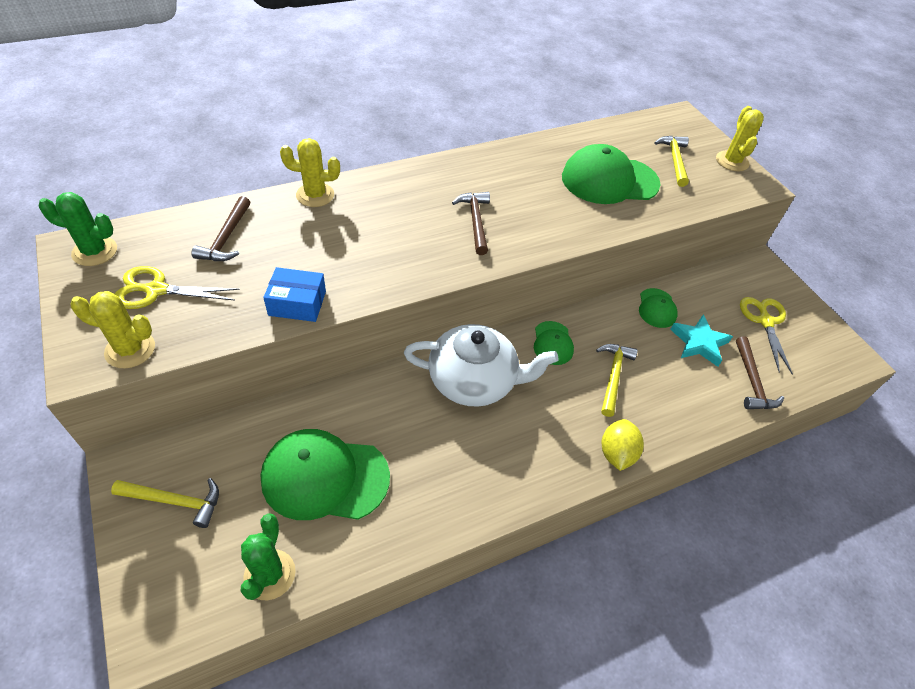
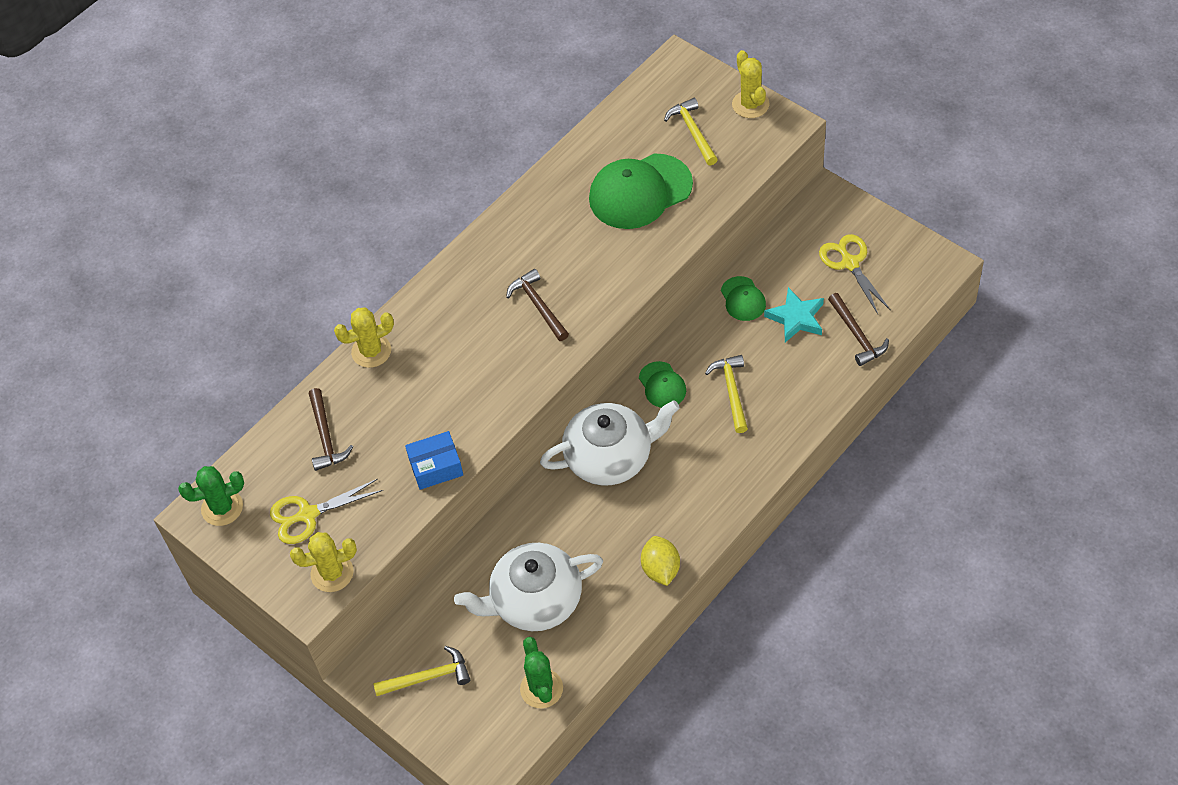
camera: 15 degrees left, 5 degrees up
(324, 477) = (534, 600): green cap -> white teapot
(616, 453) = (764, 462): yellow lemon -> yellow lemon (660, 569)

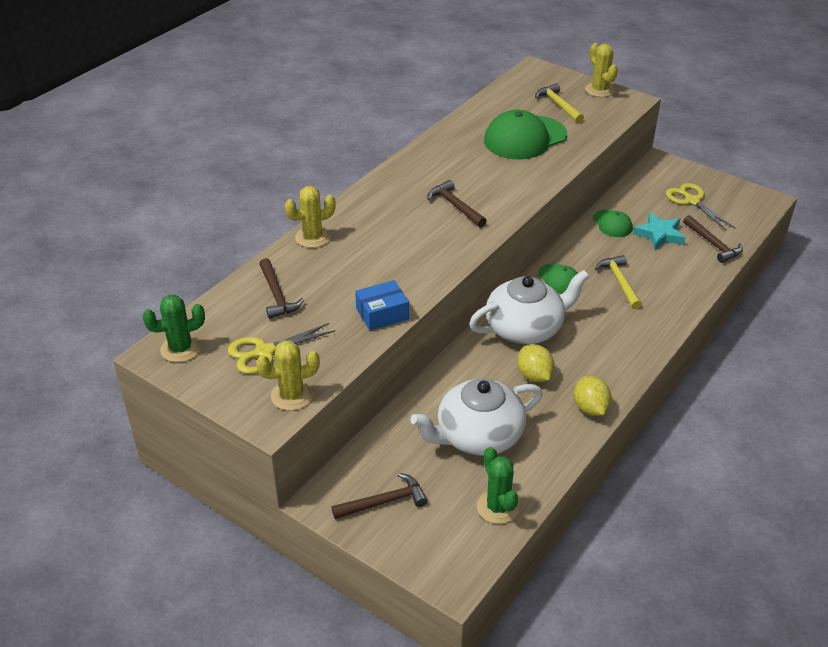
camera: 10 degrees left, 15 degrees down
(429, 677) = (385, 502): yellow hammer -> brown hammer
(608, 523) = (534, 375): none -> yellow lemon

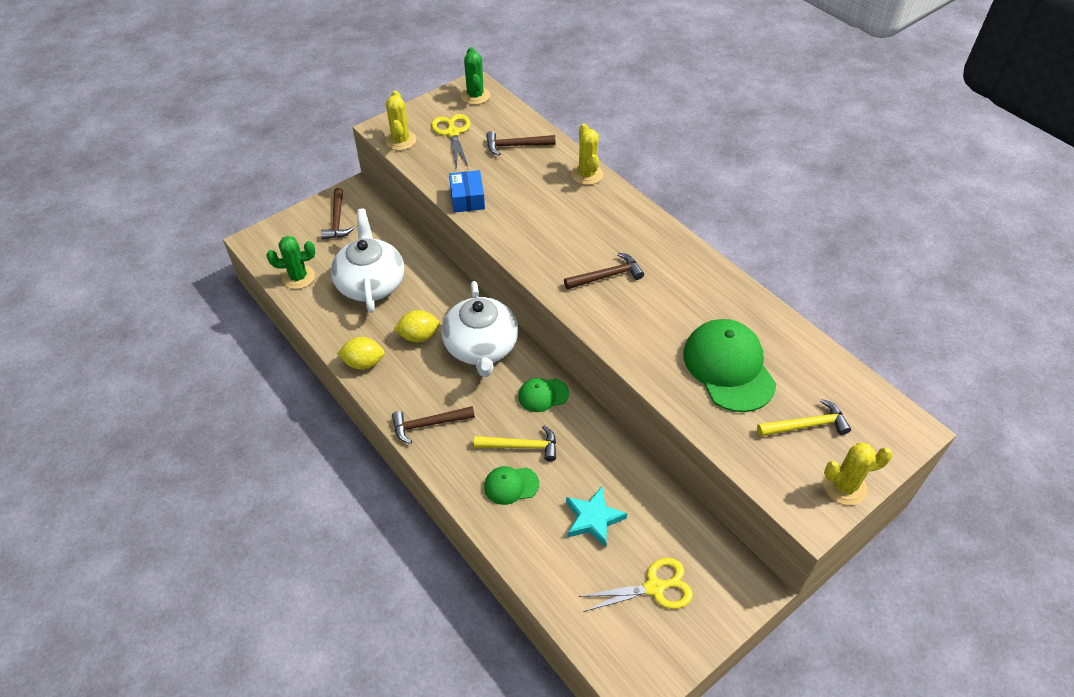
camera: 105 degrees right, 10 degrees up
(612, 224) = (626, 477): green cap -> green cap (511, 485)
(713, 244) = (558, 571): brown hammer -> brown hammer (428, 424)

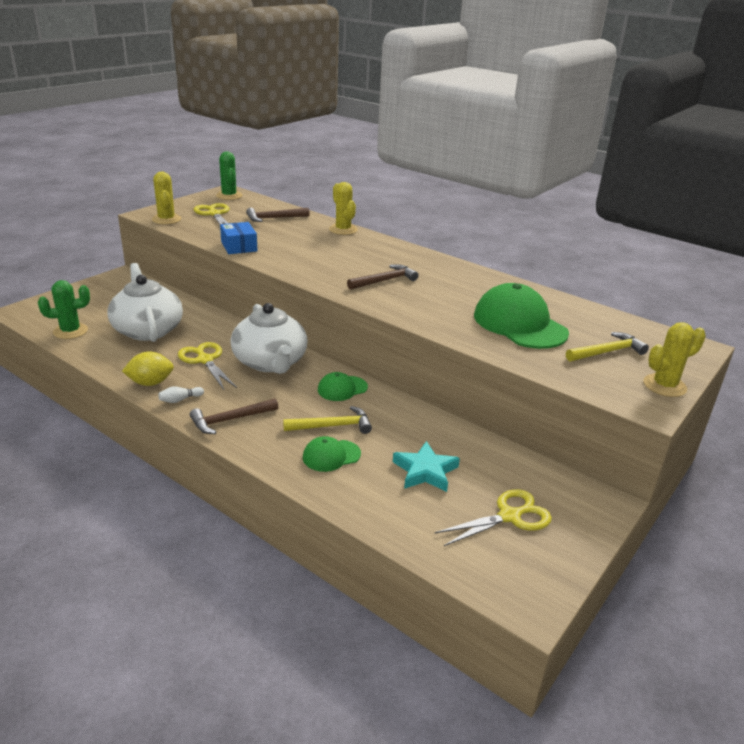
camera: 15 degrees left, 20 degrees down
(337, 220) = (106, 294): brown hammer -> none
(387, 390) = (180, 400): none -> white bowling pin
(419, 336) = (205, 360): yellow lemon -> yellow scissors

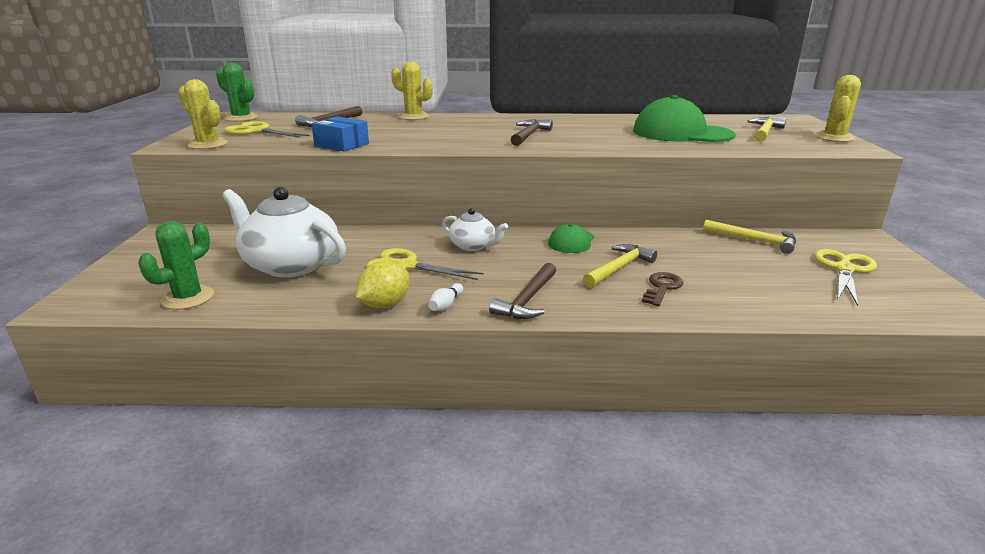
camera: 35 degrees left, 5 degrees down
(270, 362) = (473, 246): white teapot -> white teapot, size x0.52
(331, 456) = (662, 288): green cap -> brown key
(425, 471) = (742, 267): turquoise star -> none
(489, 455) = (755, 241): none -> yellow hammer

